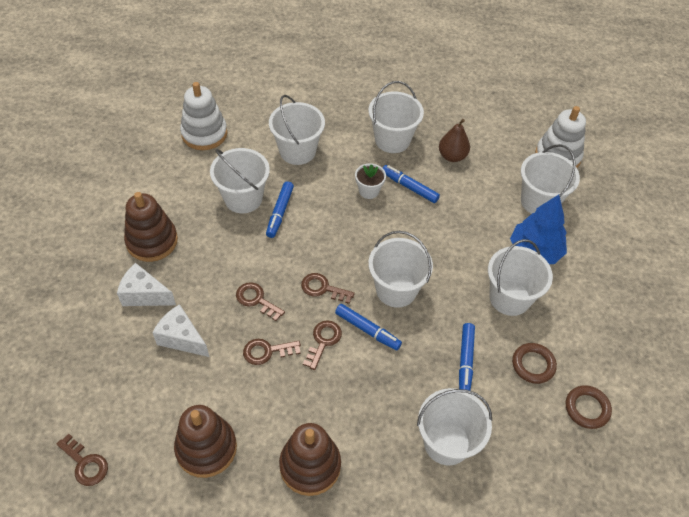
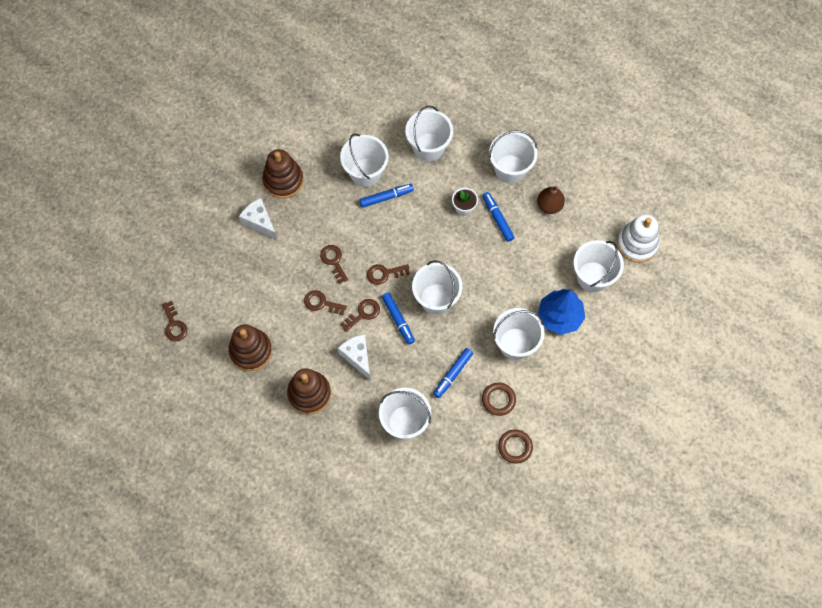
camera: 30 degrees right, 15 degrees up
(182, 338) = (270, 267): white cheese -> white cheese (357, 357)
(204, 134) = (364, 99): white stacking toy -> none
(280, 212) = (386, 197): blue marker -> blue marker turned 150 degrees counterclockwise
(323, 288) = (384, 273): brown key -> brown key turned 60 degrees counterclockwise

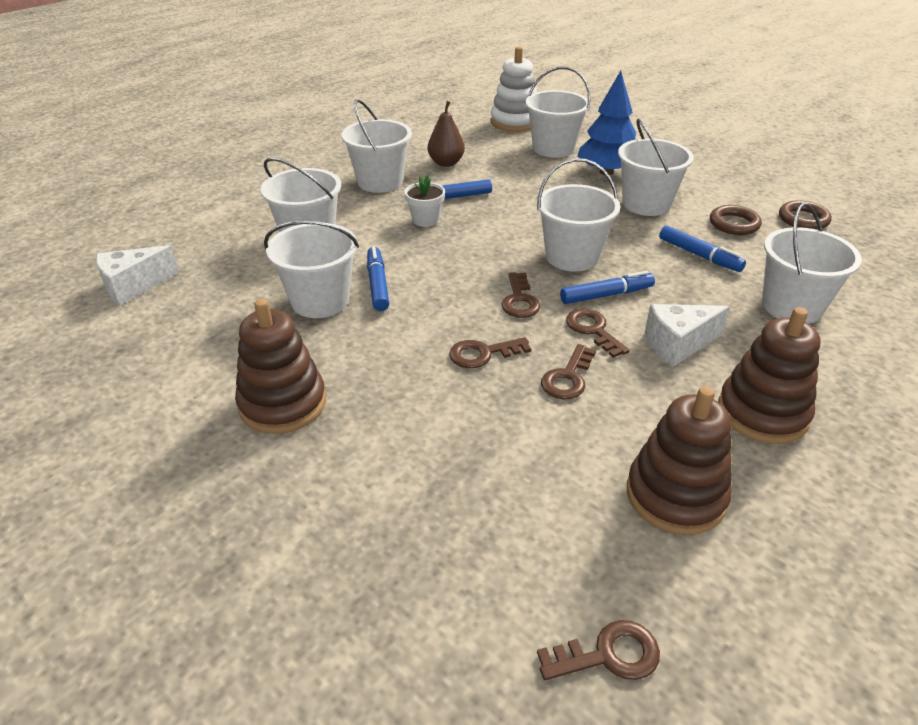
camera: 80 degrees left, 30 degrees down
(260, 222) = (364, 449): white cheese -> white cheese (133, 287)

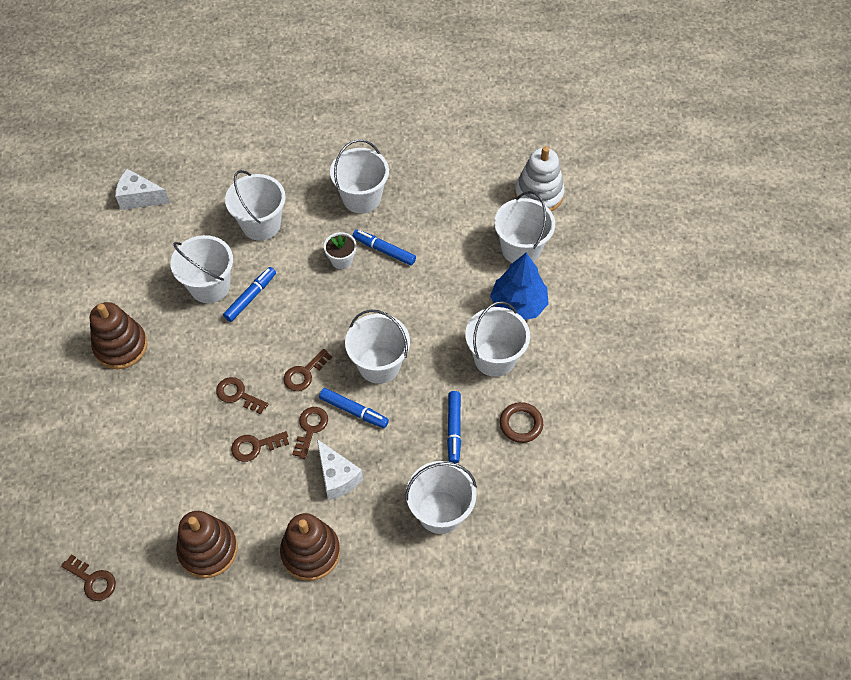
camera: 45 degrees right, 20 degrees up
(446, 163) = (427, 209): brown pear -> none
(677, 344) = (337, 477): white cheese -> white cheese turned 150 degrees counterclockwise
(803, 219) = (574, 460): brown ring -> none

